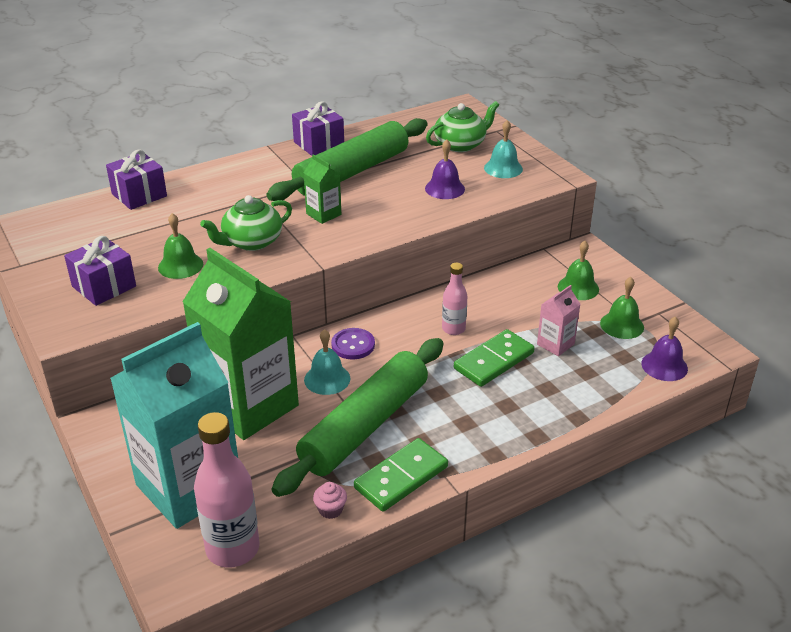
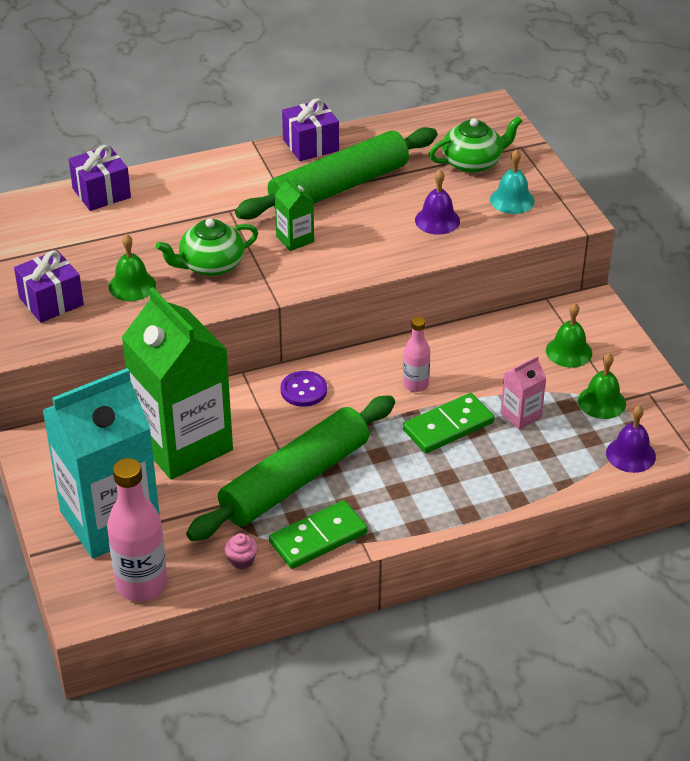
camera: 10 degrees right, 5 degrees up
(327, 379) = (268, 425): turquoise bell -> none

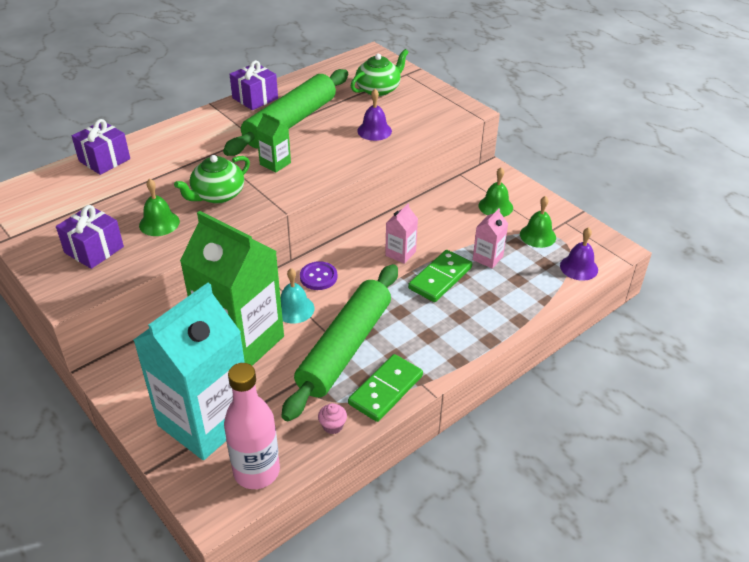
camera: 20 degrees left, 0 degrees up
(415, 384) = (400, 253): pink bottle -> pink carton
(512, 200) = (419, 108): turquoise bell -> turquoise bell (294, 309)

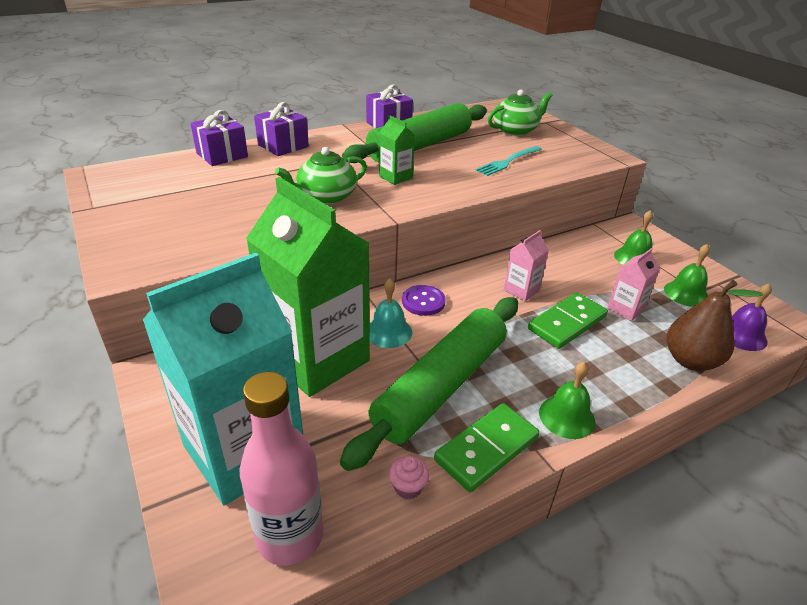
camera: 10 degrees right, 5 degrees down
(94, 250) = (173, 230): purple gift -> purple gift (283, 146)
(159, 223) = (254, 214): green bell -> green bell (567, 416)
(374, 131) = (507, 162): purple bell -> turquoise fork
(537, 296) = (690, 361): none -> brown pear

